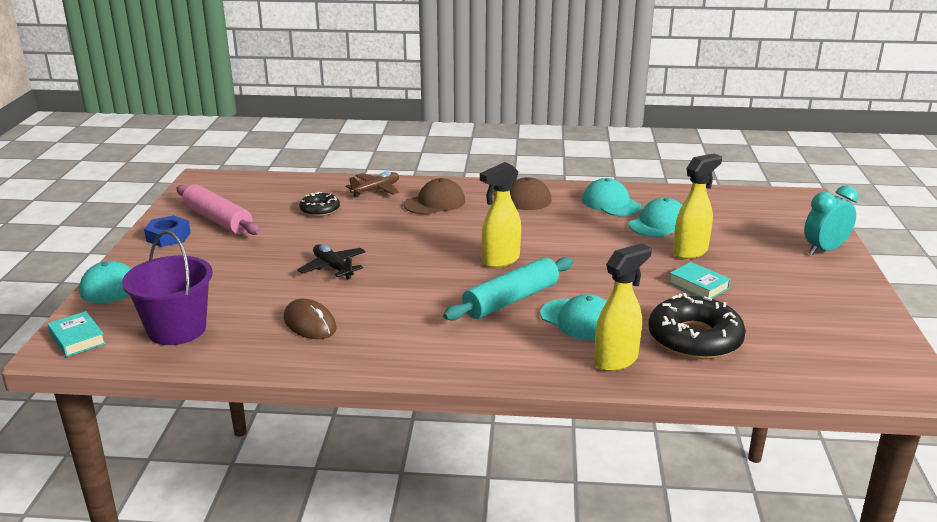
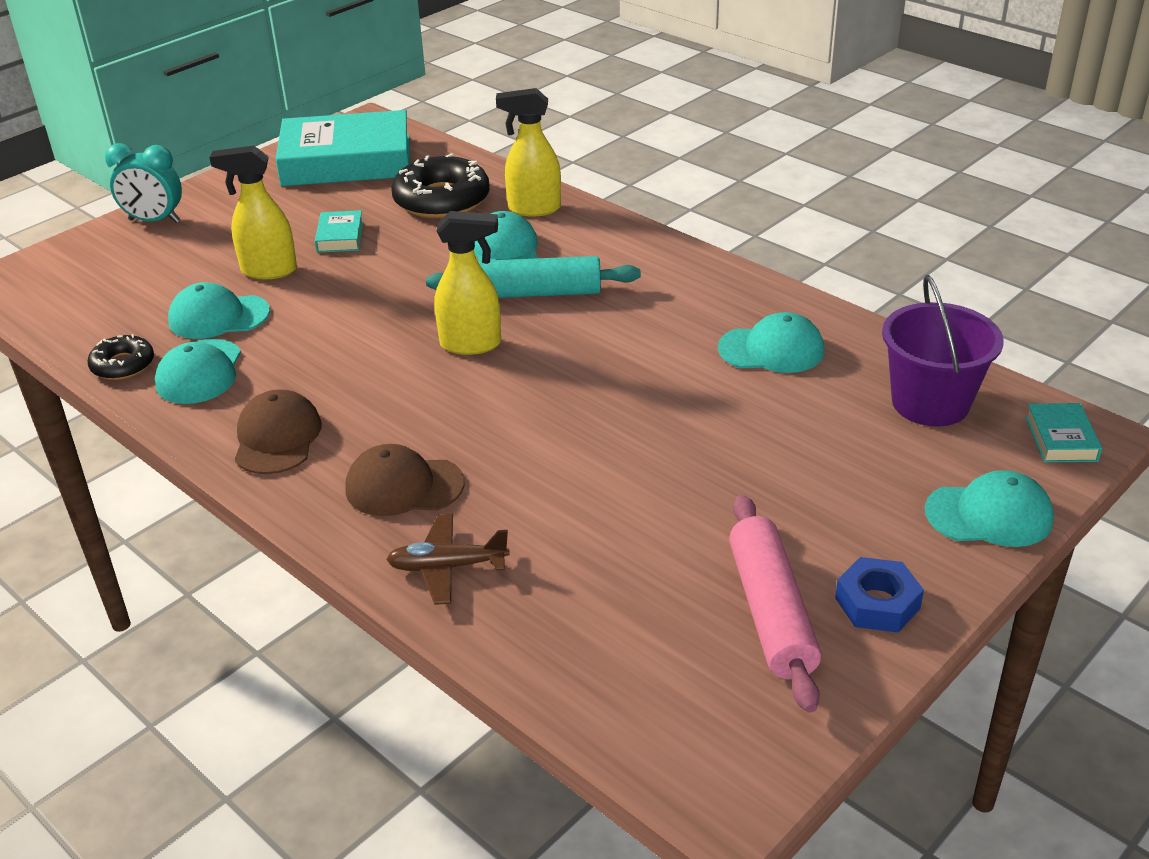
camera: 140 degrees left, 10 degrees up
(310, 324) = (771, 350): brown mouse -> turquoise cap
(320, 210) = (586, 556): black donut -> black donut (123, 365)
(333, 268) = (676, 420): black plane -> none
(832, 340) = (347, 161): none -> turquoise book

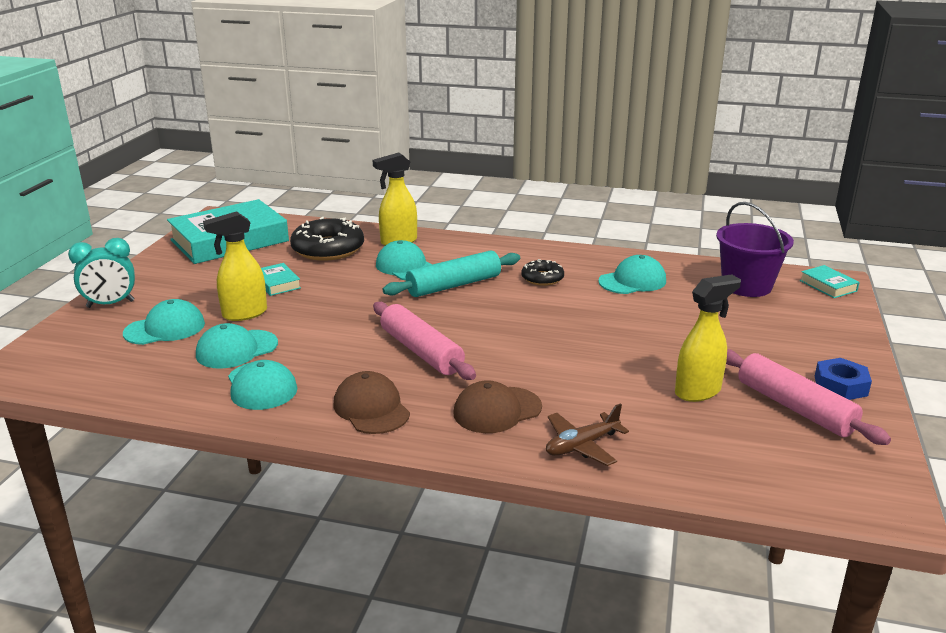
camera: 30 degrees left, 10 degrees down
(123, 365) = (190, 397): black donut -> black donut (542, 278)
(402, 378) = (421, 351): none -> pink rolling pin
(471, 344) = (446, 321): yellow spray bottle -> yellow spray bottle (698, 391)
(989, 515) = (839, 329): turquoise cap -> turquoise cap (165, 328)

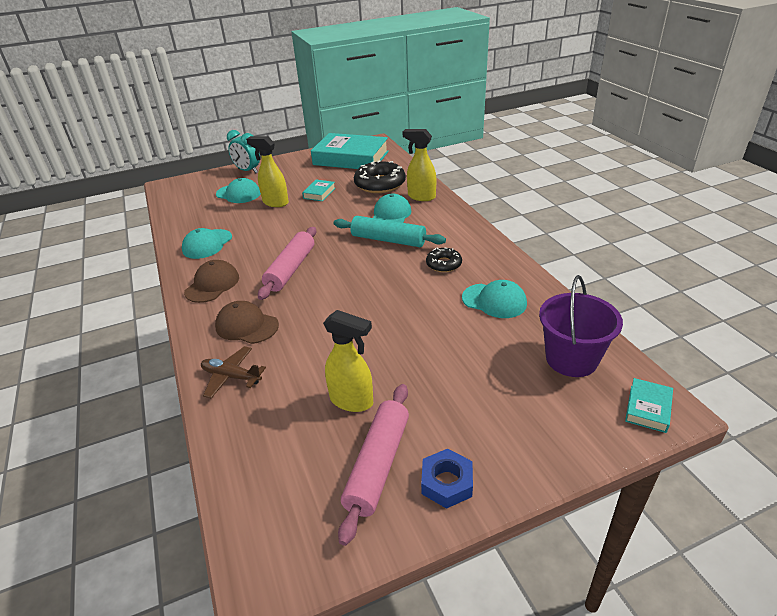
camera: 55 degrees right, 10 degrees up
(236, 349) = (237, 220): turquoise cap -> none

